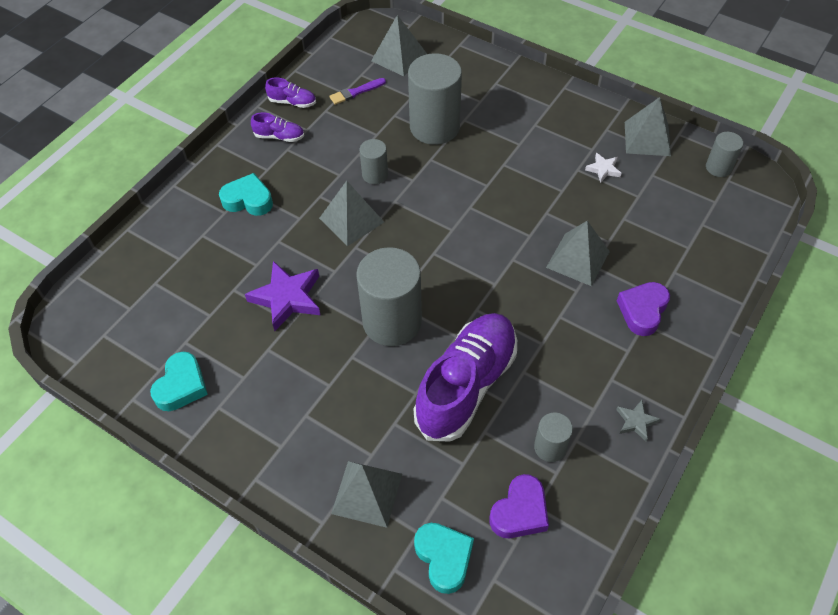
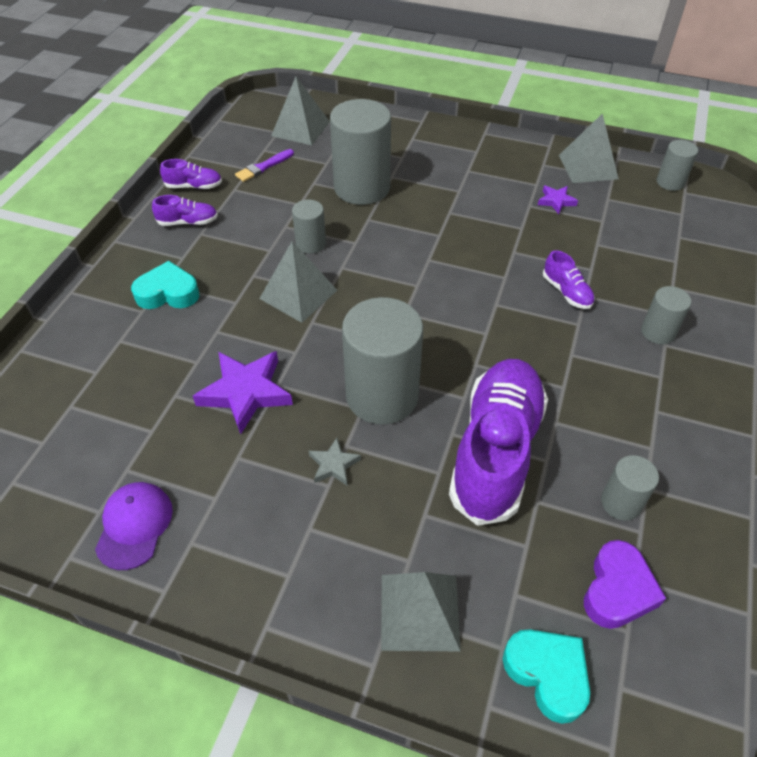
camera: 15 degrees left, 5 degrees down
(181, 386) = (134, 526): turquoise heart -> purple cap
(578, 259) = (566, 292): grey pyramid -> purple shoe
(603, 169) = (556, 201): white star -> purple star
(636, 421) = (704, 452): grey star -> grey star (334, 465)
(642, 311) = (658, 332): purple heart -> grey cylinder

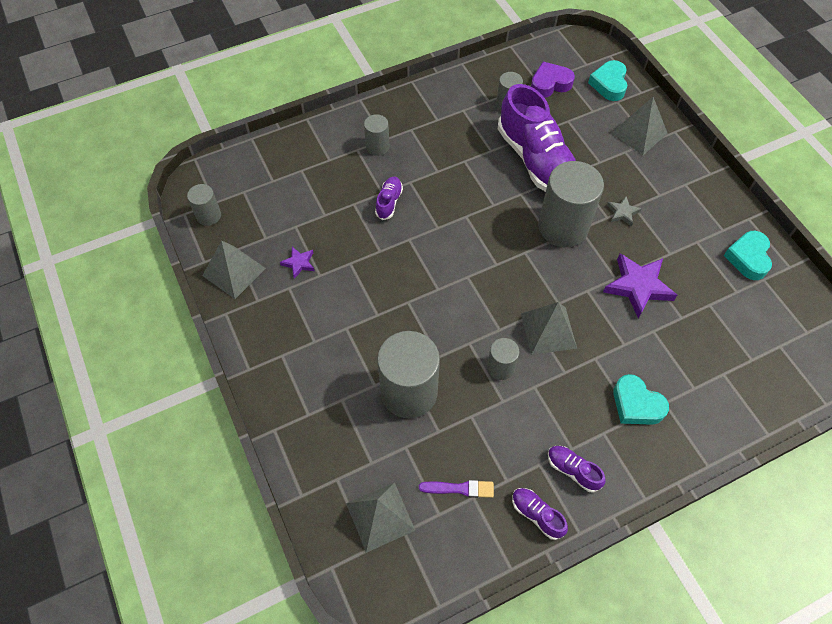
camera: 135 degrees left, 10 degrees up
(134, 526) = (748, 258): purple cap -> turquoise heart
(496, 451) = (536, 160): purple shoe -> purple shoe turned 90 degrees counterclockwise

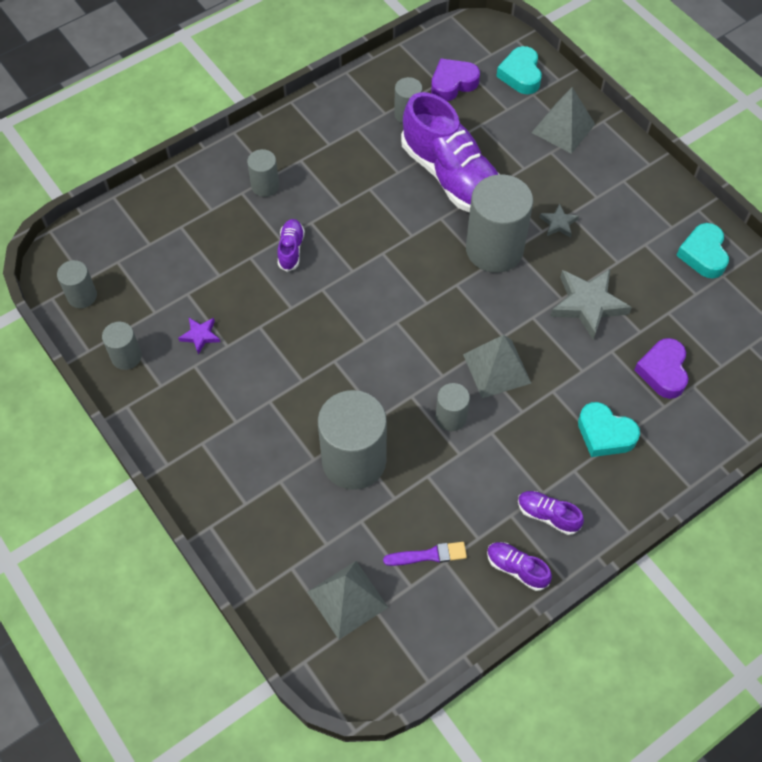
camera: 10 degrees left, 0 degrees up
(234, 271) = (126, 357): grey pyramid -> grey cylinder
(638, 286) = (588, 304): purple star -> grey star
(697, 356) = (663, 371): none -> purple heart

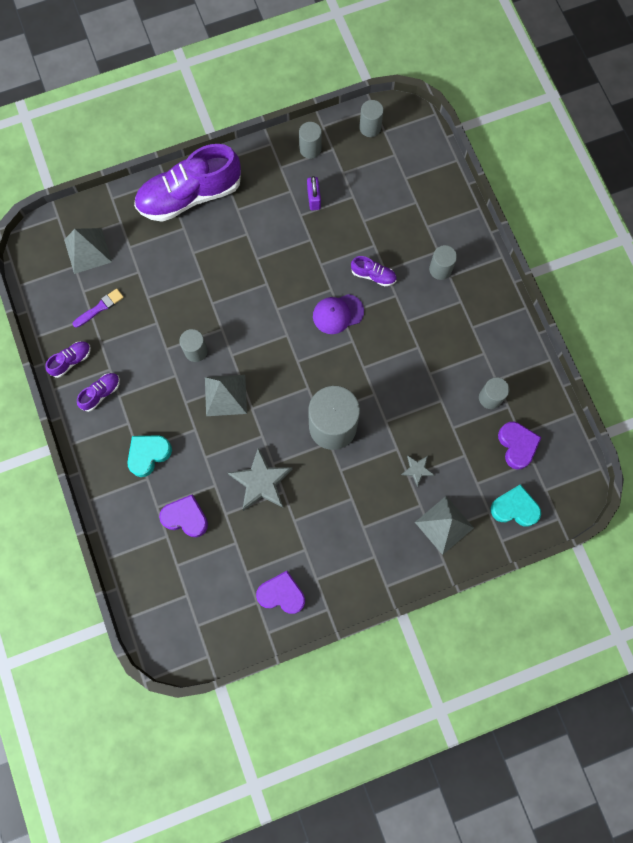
camera: 105 degrees right, 15 degrees up
(200, 336) = (314, 199): purple star -> purple padlock
(352, 275) = (338, 314): none -> purple cap
(354, 461) = (183, 278): grey cylinder -> none
(428, 555) = (100, 308): purple brush -> purple brush turned 135 degrees counterclockwise
(451, 176) = (414, 414): purple shoe -> purple shoe (190, 196)
(558, 223) = (344, 486): grey star -> grey star (417, 470)
(703, 254) = (282, 594): turquoise heart -> purple heart

